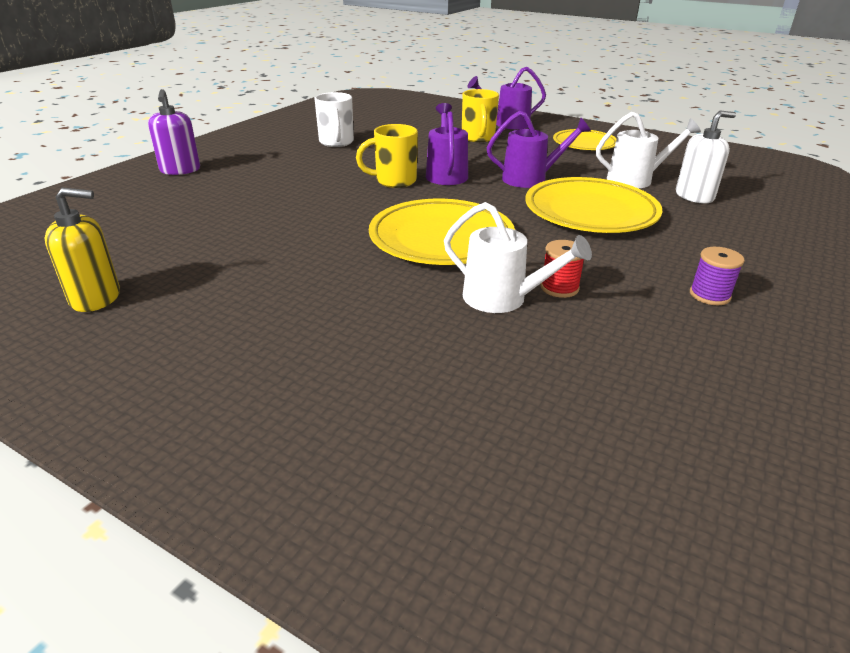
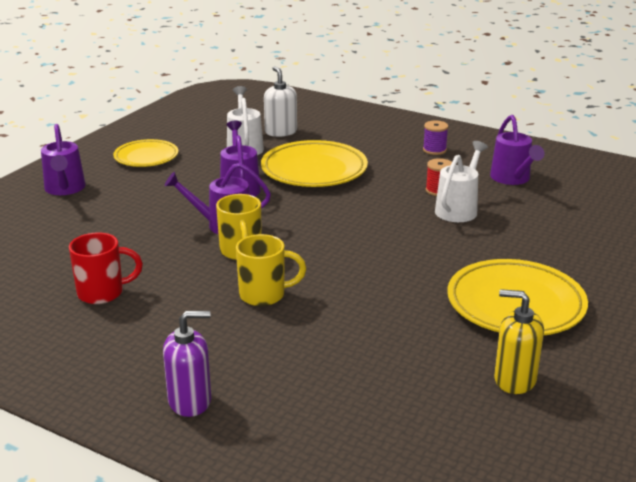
camera: 90 degrees left, 5 degrees down
(96, 298) = (514, 379): yellow soap dispenser -> yellow soap dispenser turned 60 degrees counterclockwise
(336, 142) = (103, 293): white mug -> red mug
(441, 239) = (372, 228): yellow plate -> yellow plate (515, 304)
(478, 138) = (111, 206): yellow mug -> yellow mug (264, 295)
(630, 360) = (512, 179): none -> purple watering can

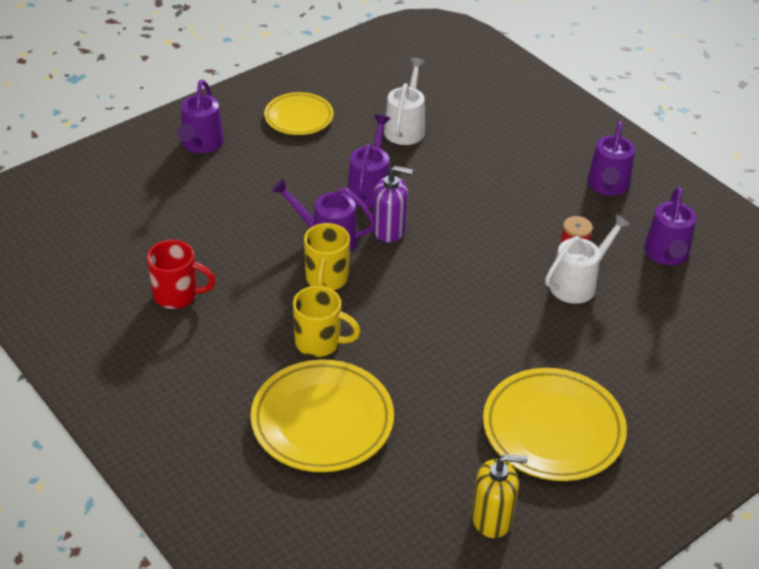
camera: 20 degrees right, 15 degrees up
(190, 401) = (195, 446): purple soap dispenser -> purple soap dispenser (389, 230)
(280, 132) = (456, 113): white soap dispenser -> none
(314, 170) = (459, 183): yellow plate -> yellow plate (322, 421)
(434, 150) = (607, 186): purple spool -> purple watering can
(514, 379) = (492, 518): yellow soap dispenser -> yellow soap dispenser turned 135 degrees clockwise

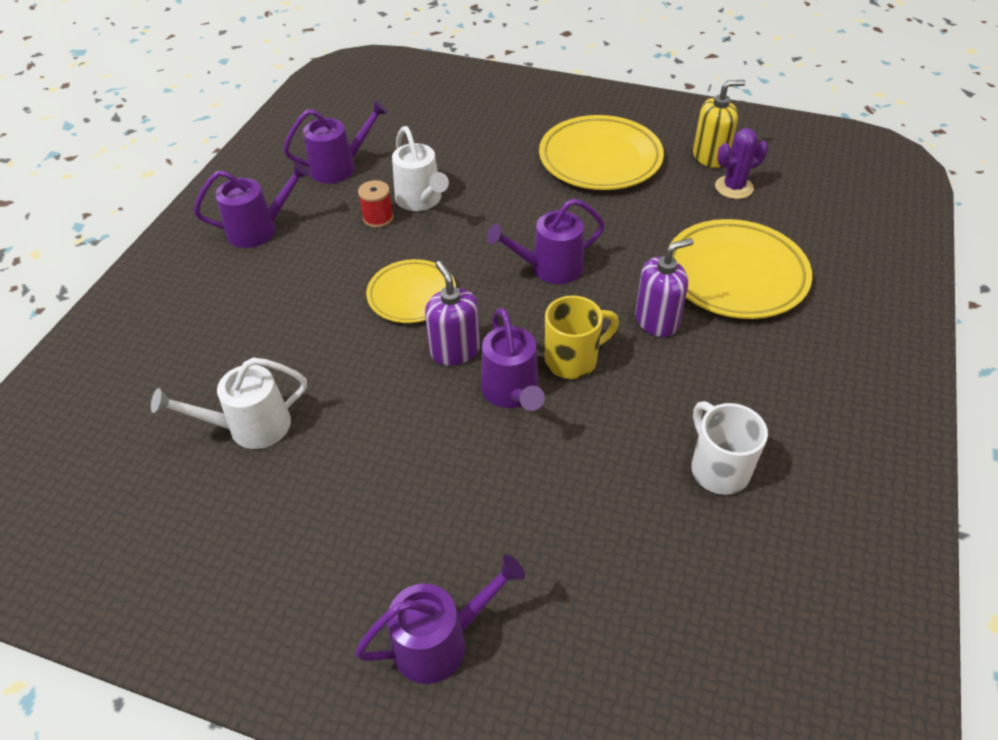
camera: 120 degrees left, 5 degrees up
(178, 295) = (718, 469): red mug -> white mug
(299, 117) = (296, 556): yellow plate -> yellow plate (412, 295)
(320, 342) = (657, 321): yellow mug -> purple soap dispenser
(370, 188) = (396, 401): purple watering can -> purple watering can (549, 268)
(430, 502) = (734, 187): none -> purple cactus
(492, 518) = (710, 157): yellow soap dispenser -> yellow soap dispenser turned 105 degrees clockwise
(578, 283) = (421, 201): white watering can -> white watering can turned 135 degrees counterclockwise

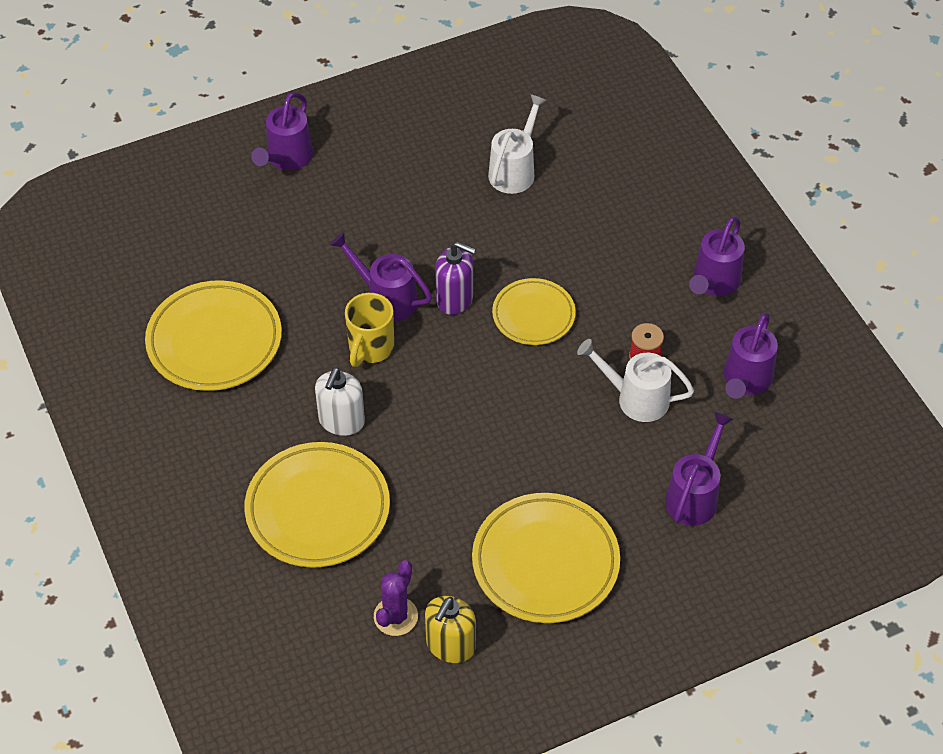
camera: 135 degrees right, 5 degrees up
(549, 268) = (463, 409): purple watering can -> purple watering can (694, 495)
(657, 321) = (341, 421): purple soap dispenser -> white soap dispenser
(718, 469) = (214, 341): white mug -> yellow plate

